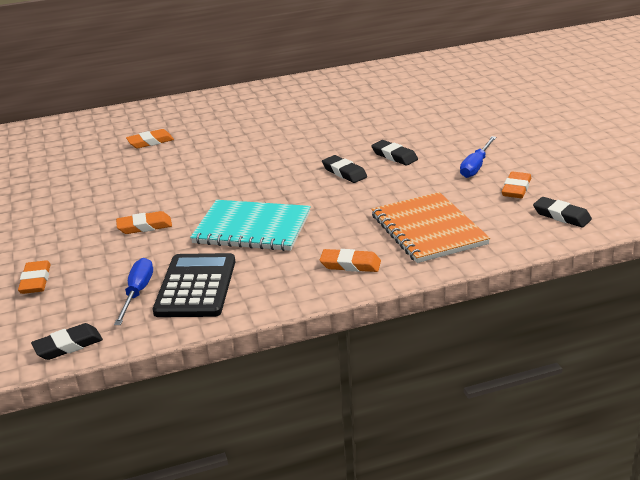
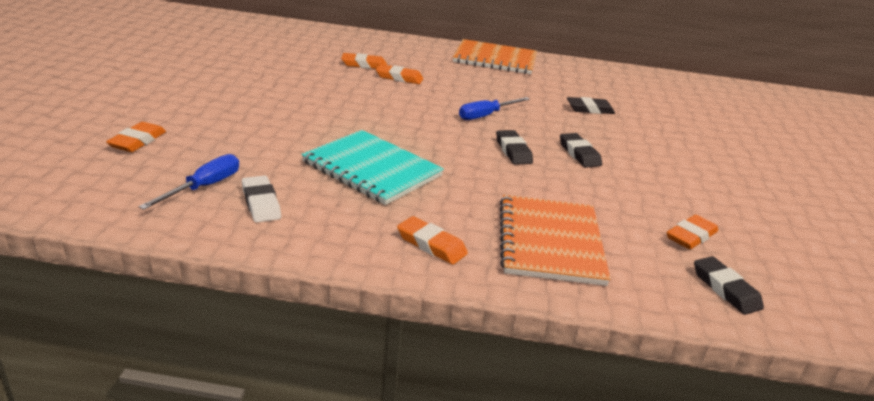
camera: 20 degrees right, 0 degrees up
(68, 346) = (88, 210): black eraser -> black eraser (589, 109)
(144, 226) = (279, 131): orange eraser -> orange eraser (399, 78)
(196, 286) = (261, 203): black calculator -> white eraser
(257, 96) = (495, 59): none -> orange notebook
(476, 166) = (661, 195): blue screwdriver -> blue screwdriver (486, 115)

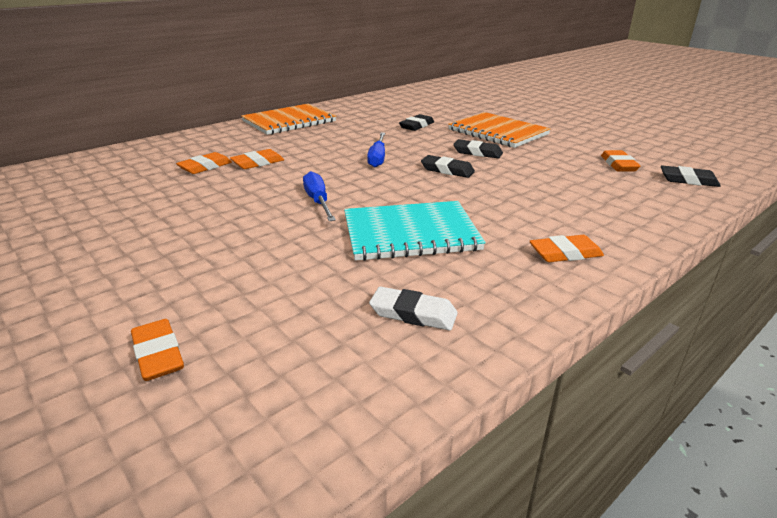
camera: 45 degrees left, 0 degrees up
(204, 187) = (339, 340): blue screwdriver -> blue screwdriver (318, 201)
(550, 241) = (594, 208): orange notebook -> orange notebook (498, 132)

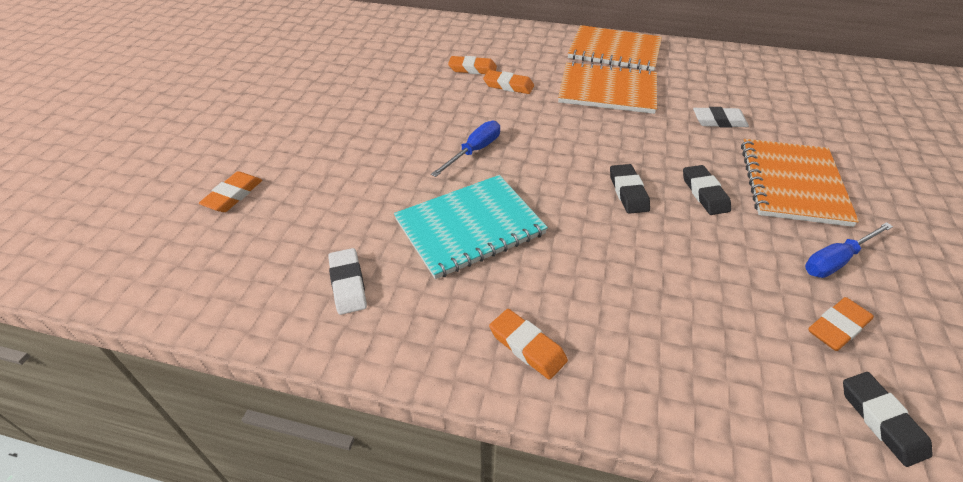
camera: 55 degrees right, 15 degrees up
(330, 138) = (607, 90): none -> orange notebook
(377, 158) = (600, 137): blue screwdriver -> blue screwdriver (836, 260)
(410, 233) = (470, 227): turquoise notebook -> turquoise notebook turned 75 degrees counterclockwise
(417, 126) = (719, 121): black eraser -> white eraser

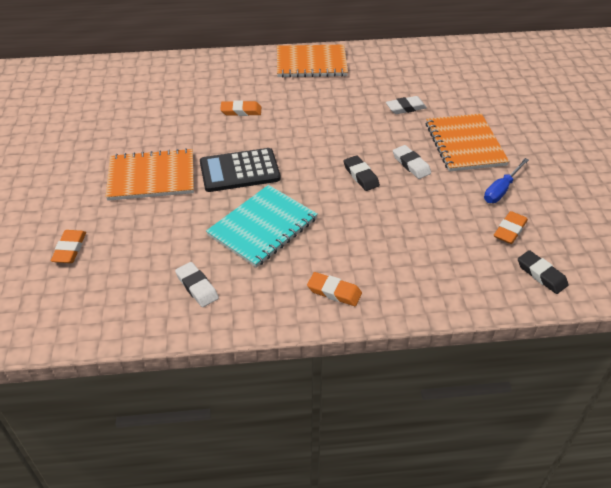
camera: 20 degrees left, 0 degrees up
(472, 69) = (205, 102): orange eraser -> none
(474, 151) = (239, 171): blue screwdriver -> black calculator
(607, 90) = (318, 99): orange notebook -> orange notebook (151, 177)
(704, 193) = (411, 164): black eraser -> white eraser

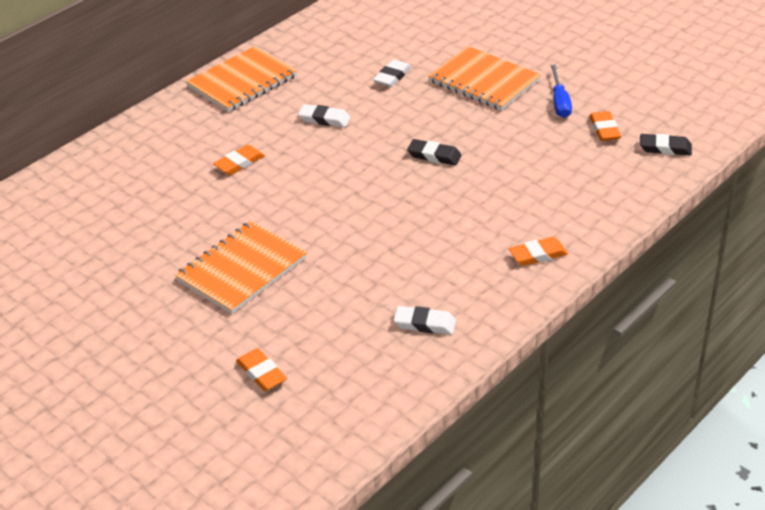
camera: 40 degrees left, 5 degrees down
(239, 171) = (320, 214): black calculator -> none
(262, 227) = (411, 246): turquoise notebook -> none
(411, 164) = (463, 122): white eraser -> white eraser (324, 119)

